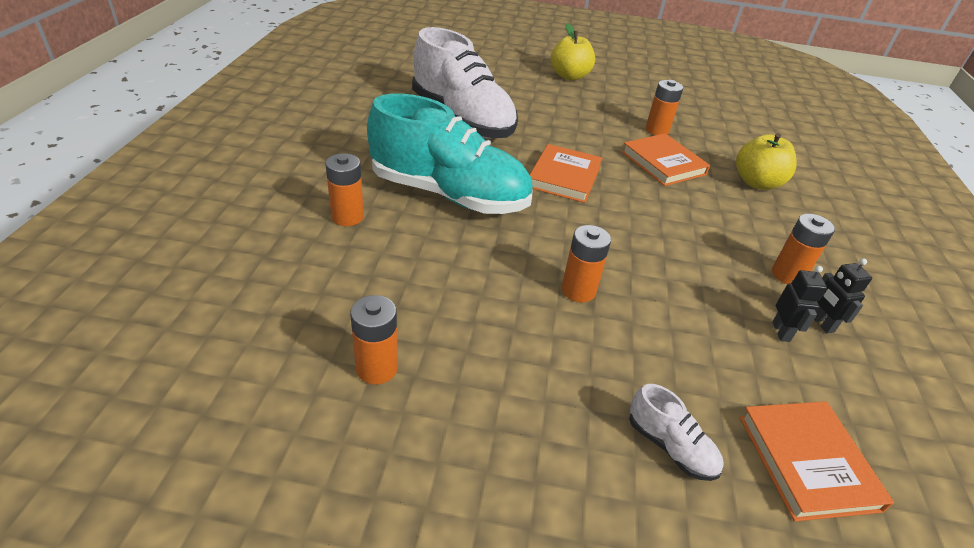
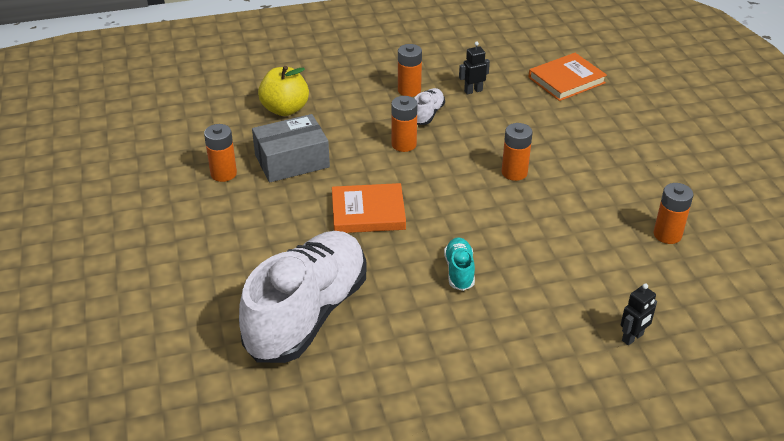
camera: 110 degrees left, 0 degrees up
(347, 217) = (548, 318): orange battery -> orange battery (404, 144)
(449, 194) = (459, 271): turquoise shoe -> turquoise shoe, size x0.40
(569, 76) = (116, 263): yellow apple -> none
(663, 163) = (292, 161): orange book -> grey box
(670, 446) = (602, 120): white shoe -> white shoe (427, 114)
(821, 323) = (450, 77): black robot -> black robot (632, 338)

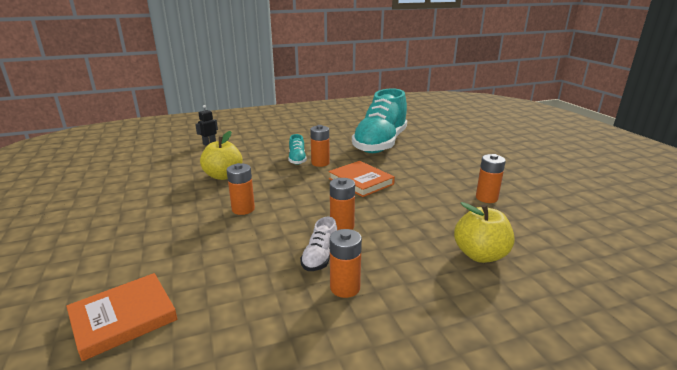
camera: 175 degrees right, 15 degrees down
(292, 161) = (438, 209): grey box -> none
(307, 314) = (380, 144): white shoe -> turquoise shoe
(368, 212) = (361, 181): orange book -> orange book turned 60 degrees clockwise
(473, 91) = (262, 292): black robot -> none
(563, 235) = (223, 176): none -> yellow apple
(667, 234) = (148, 179): orange battery -> orange battery (320, 163)

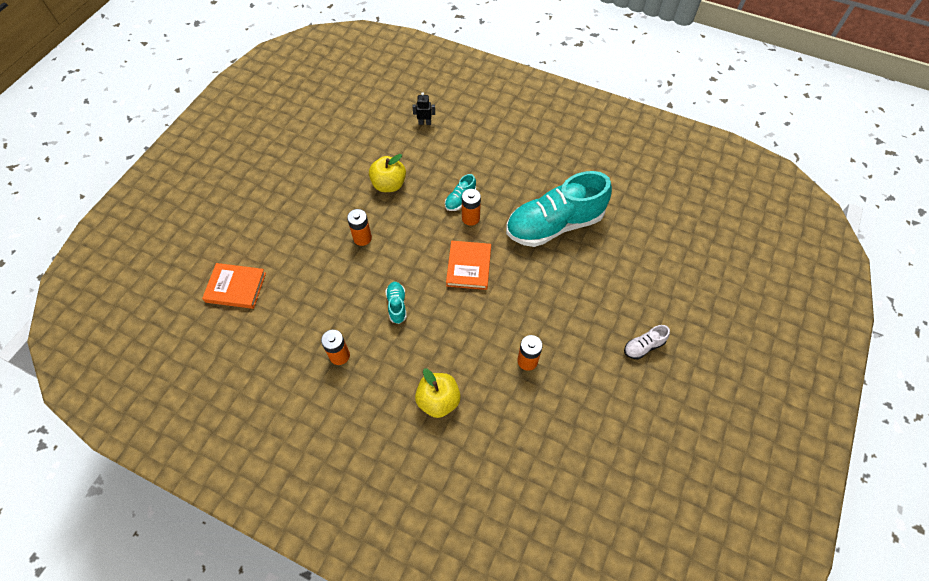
camera: 45 degrees right, 35 degrees up
(320, 257) = (354, 322): white shoe -> white shoe (643, 346)
(342, 226) = (397, 305): orange battery -> turquoise shoe

